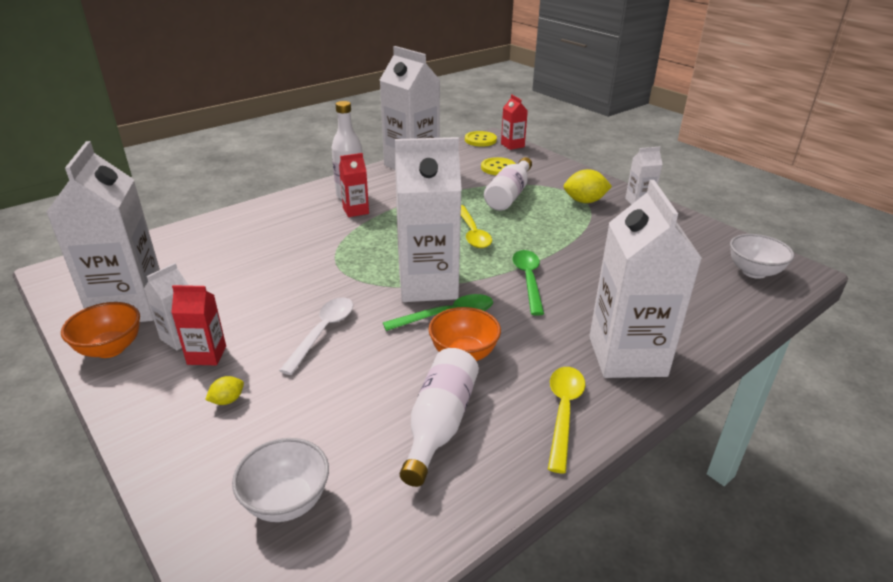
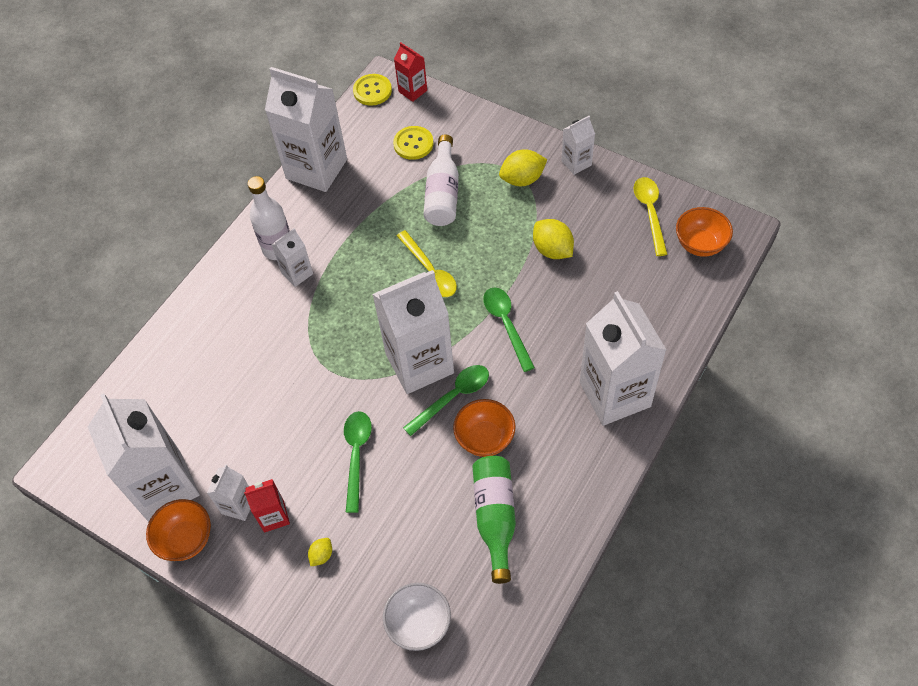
camera: 15 degrees left, 25 degrees up
(323, 332) = (356, 455): white spoon -> green spoon
(356, 211) = (297, 273): red carton -> white carton
(440, 424) = (495, 517): white bottle -> green bottle
(563, 412) = (582, 473): yellow spoon -> yellow spoon (650, 212)
(596, 244) = (552, 250): none -> yellow lemon
(753, 272) = (700, 244): white bowl -> orange bowl

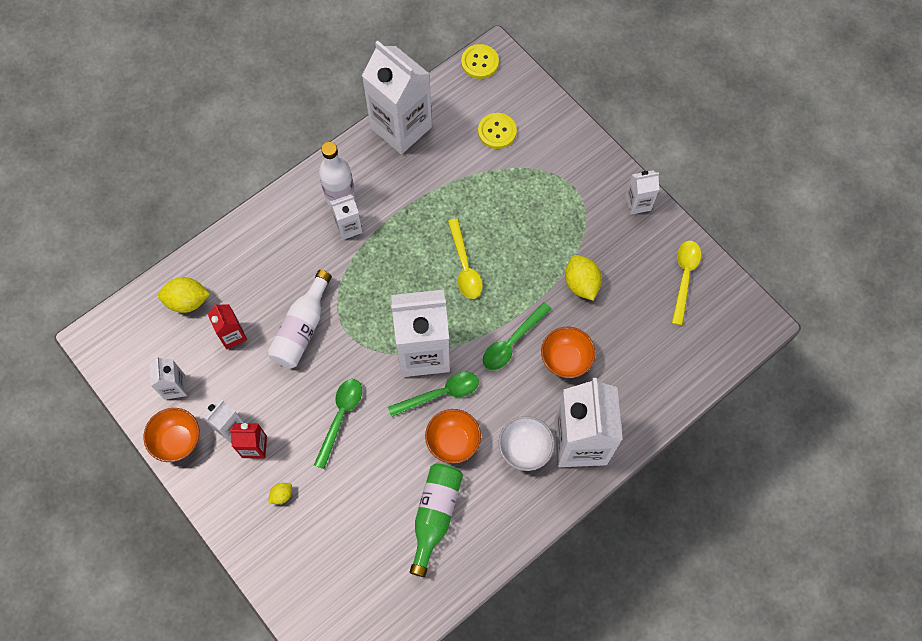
camera: 15 degrees right, 10 degrees up
(164, 486) = (174, 387): white carton -> white carton, size x0.47
(412, 91) = (516, 75): red carton -> red carton (232, 335)
(419, 624) = (339, 583): white bowl -> white bowl (525, 449)
(443, 193) = (505, 192): white bottle -> white bottle (302, 328)
(506, 324) = (512, 342): green spoon -> green spoon turned 135 degrees counterclockwise
(522, 179) = (582, 203): yellow lemon -> yellow lemon (187, 301)
(700, 244) = (716, 325): orange bowl -> orange bowl (565, 359)

